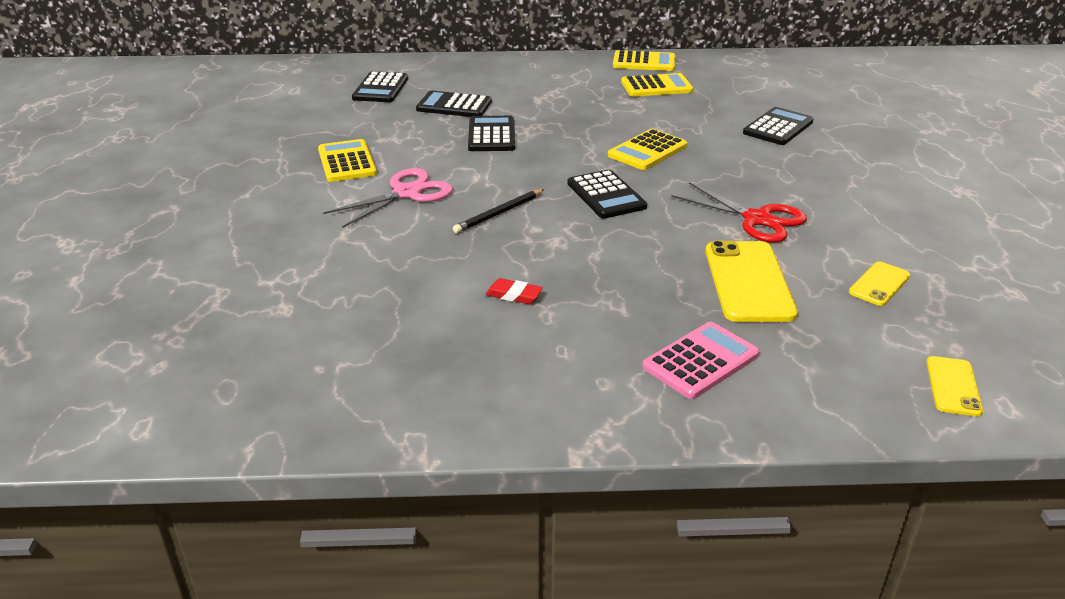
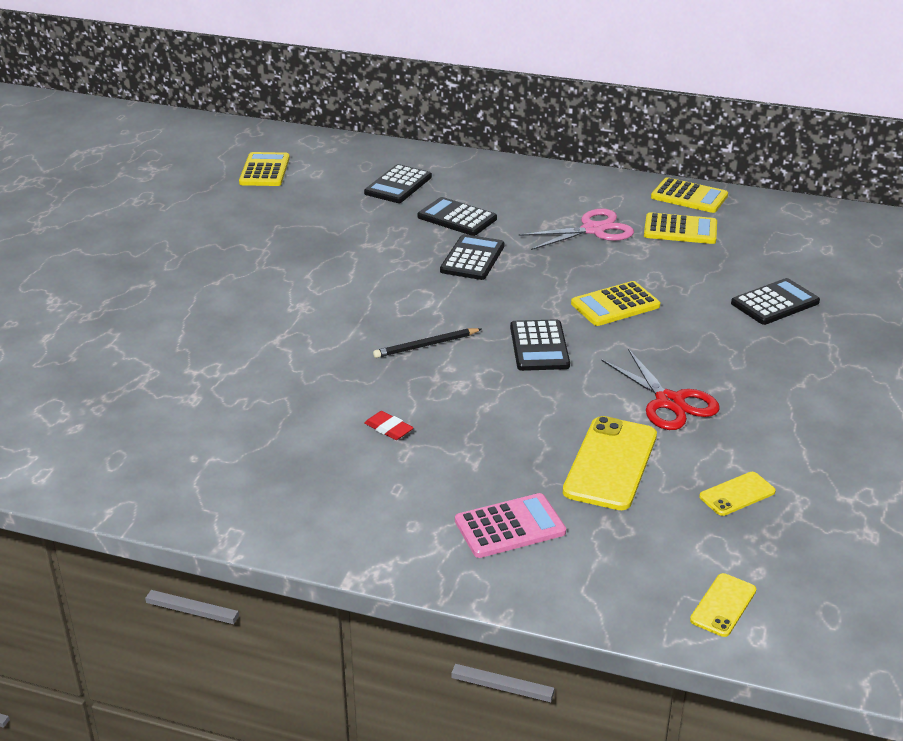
camera: 20 degrees right, 0 degrees up
(347, 162) = (321, 264): yellow calculator -> yellow calculator (264, 170)
(407, 193) = (356, 307): pink scissors -> pink scissors (593, 230)

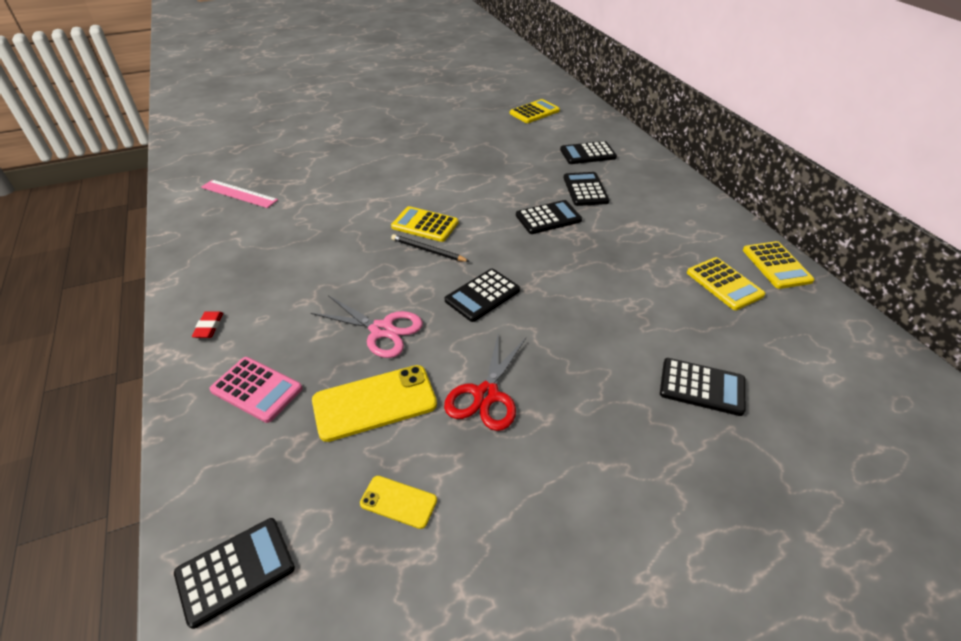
camera: 50 degrees right, 10 degrees up
(105, 426) = (239, 193): none -> pink ruler
(388, 429) = (323, 282): red eraser -> red eraser (209, 327)
(593, 230) = (658, 246): pink scissors -> pink scissors (382, 330)
(615, 305) = (578, 303): yellow calculator -> yellow calculator (425, 225)
(723, 605) = (235, 570): yellow phone -> black calculator

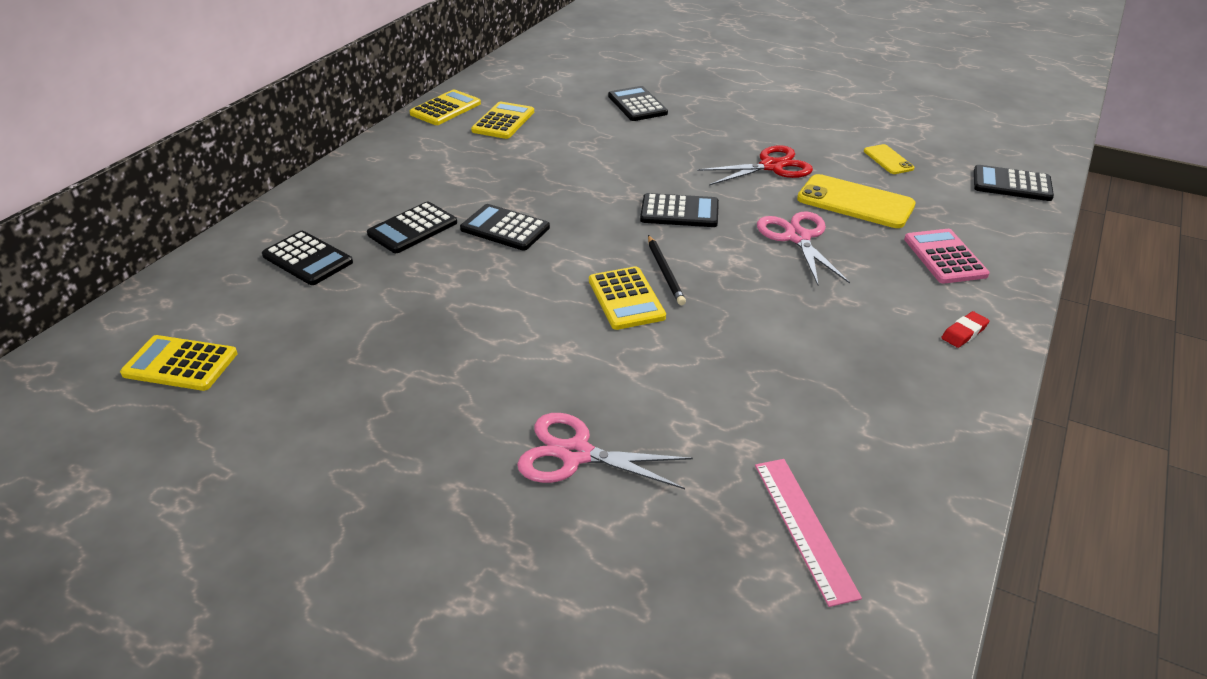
camera: 130 degrees left, 5 degrees down
(354, 166) = (575, 454): none -> pink scissors

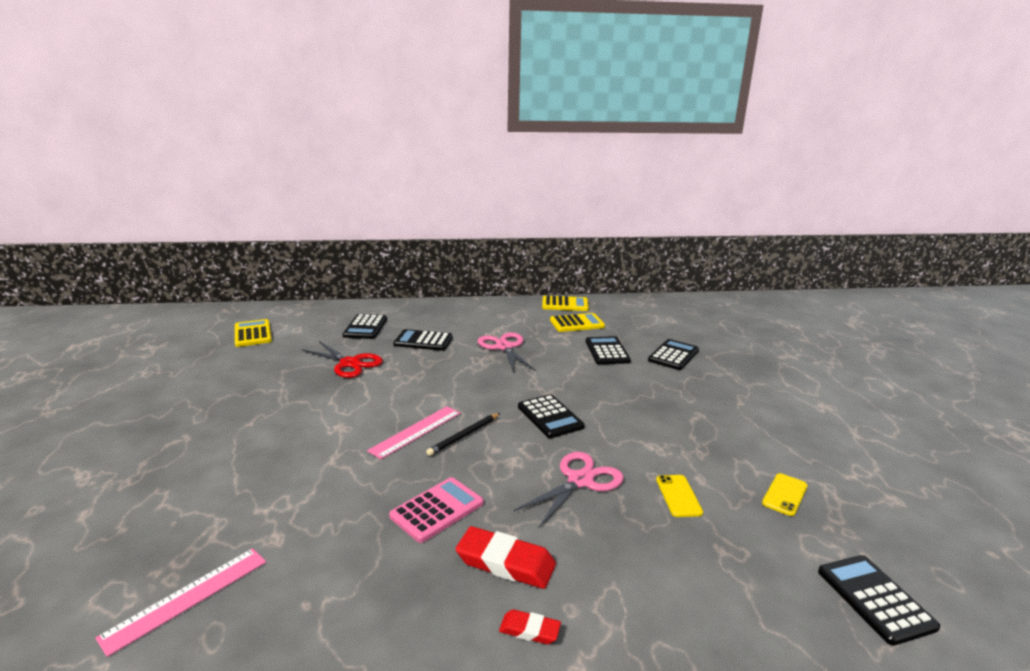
camera: 55 degrees right, 15 degrees down
(505, 228) = (454, 365): black calculator -> black calculator (607, 351)
(575, 454) = (232, 468): pink scissors -> pink scissors (504, 347)
(626, 299) = (416, 431): yellow calculator -> pink ruler
(772, 166) = (673, 436): red scissors -> red scissors (350, 363)
(855, 202) = (678, 496): yellow phone -> yellow phone, size x0.53
(880, 316) = (505, 563): none -> red eraser
(944, 257) = (653, 581): pink calculator -> pink calculator (437, 510)

